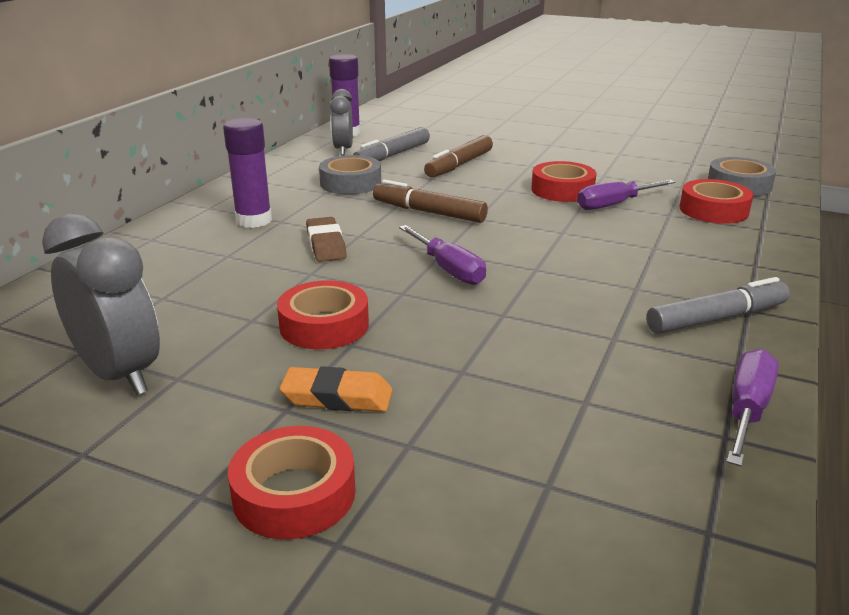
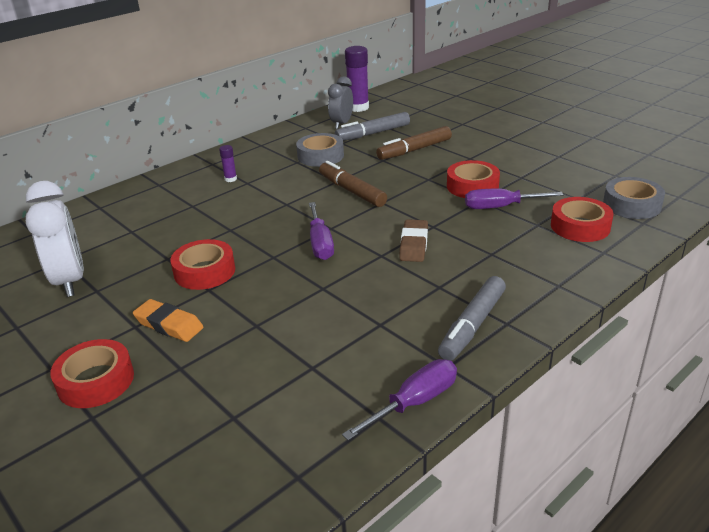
camera: 25 degrees right, 5 degrees up
(119, 375) = (70, 281): grey clock -> white clock
(254, 220) = (230, 179): purple glue stick -> purple glue stick, size x0.49
(326, 245) = (259, 207): brown eraser -> brown eraser (414, 245)
(716, 319) = (472, 325): grey marker -> grey marker turned 120 degrees clockwise

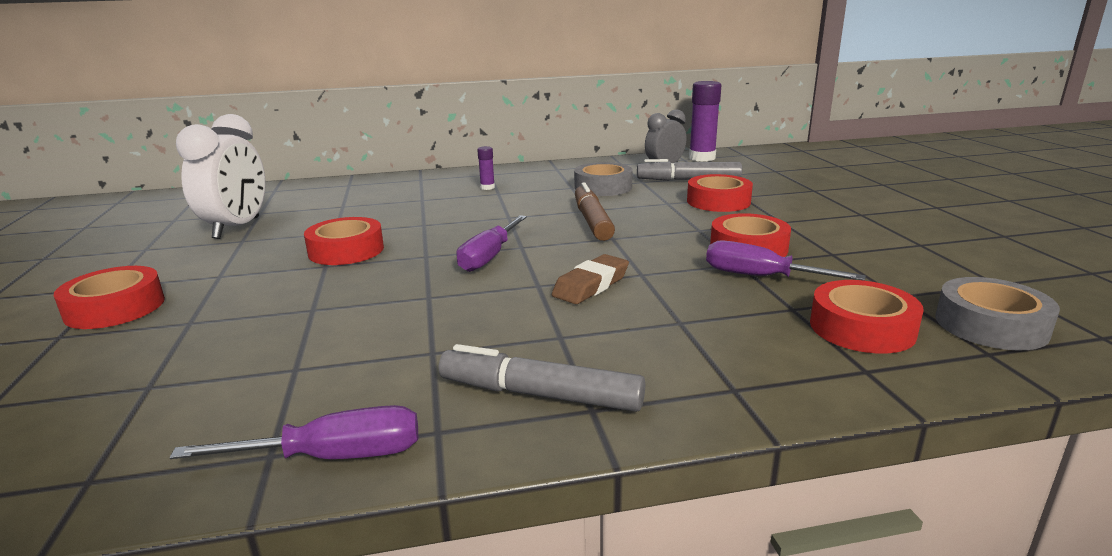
camera: 30 degrees right, 10 degrees down
(169, 325) = (244, 283): orange eraser -> none
(414, 150) = (718, 201): brown marker -> red tape
(472, 325) = (540, 394): grey marker -> grey marker turned 45 degrees clockwise

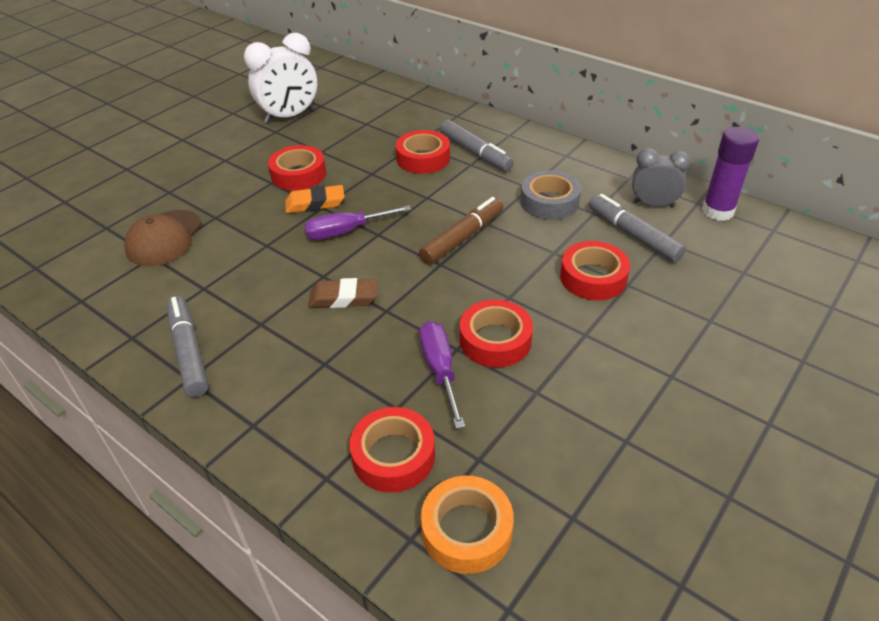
camera: 50 degrees right, 20 degrees up
(115, 308) = (163, 160): red tape -> red tape (423, 158)
(278, 350) = (164, 238): none -> brown cap
(333, 457) = (90, 319): purple screwdriver -> none
(413, 257) = (315, 203): none -> orange eraser
(487, 187) = (475, 153): purple glue stick -> grey marker
(990, 325) = (467, 530): grey tape -> orange tape

